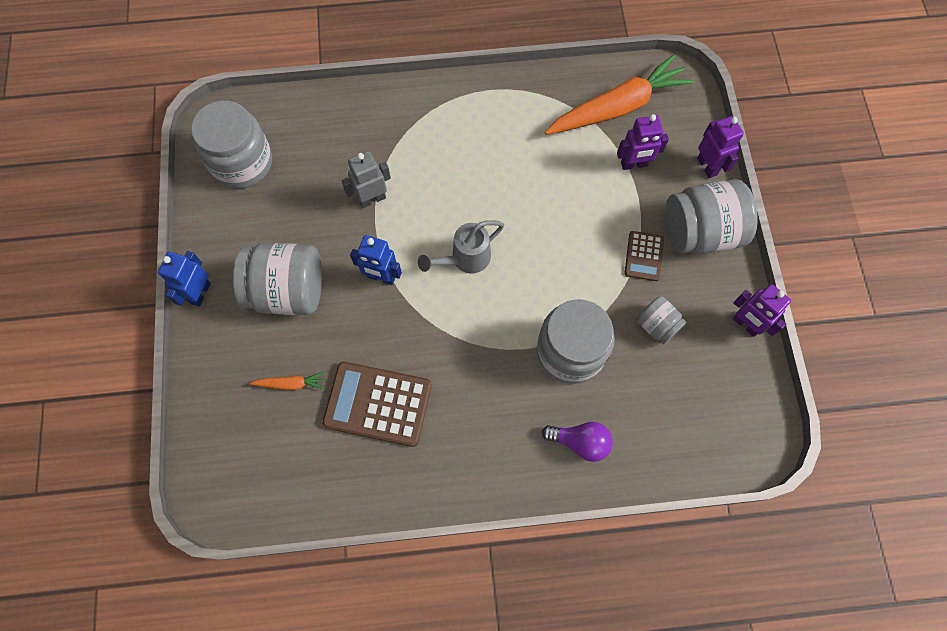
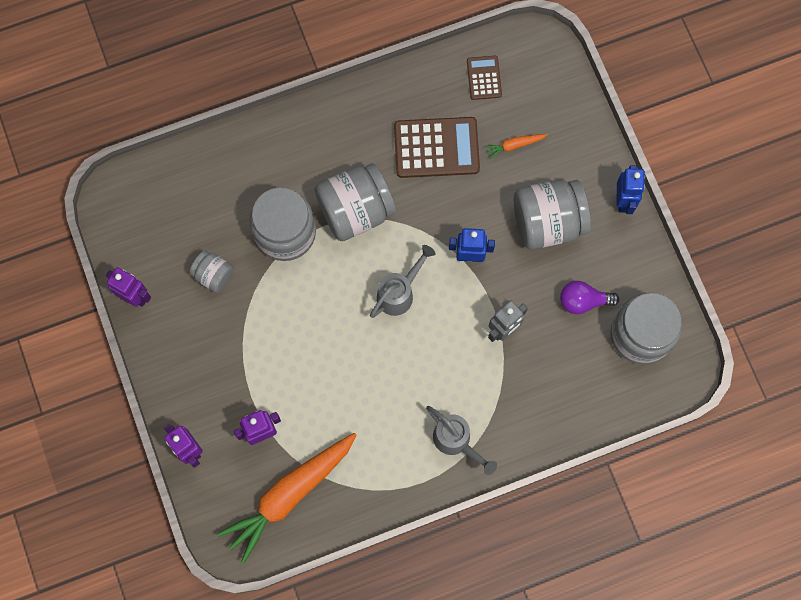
camera: 165 degrees right, 5 degrees up
(451, 114) = (456, 441): none -> grey watering can
(580, 442) = (261, 160): purple light bulb -> purple light bulb (583, 301)
(644, 256) = (236, 338): brown calculator -> brown calculator (484, 78)
(700, 232) = (187, 376): grey jar -> grey jar (355, 211)

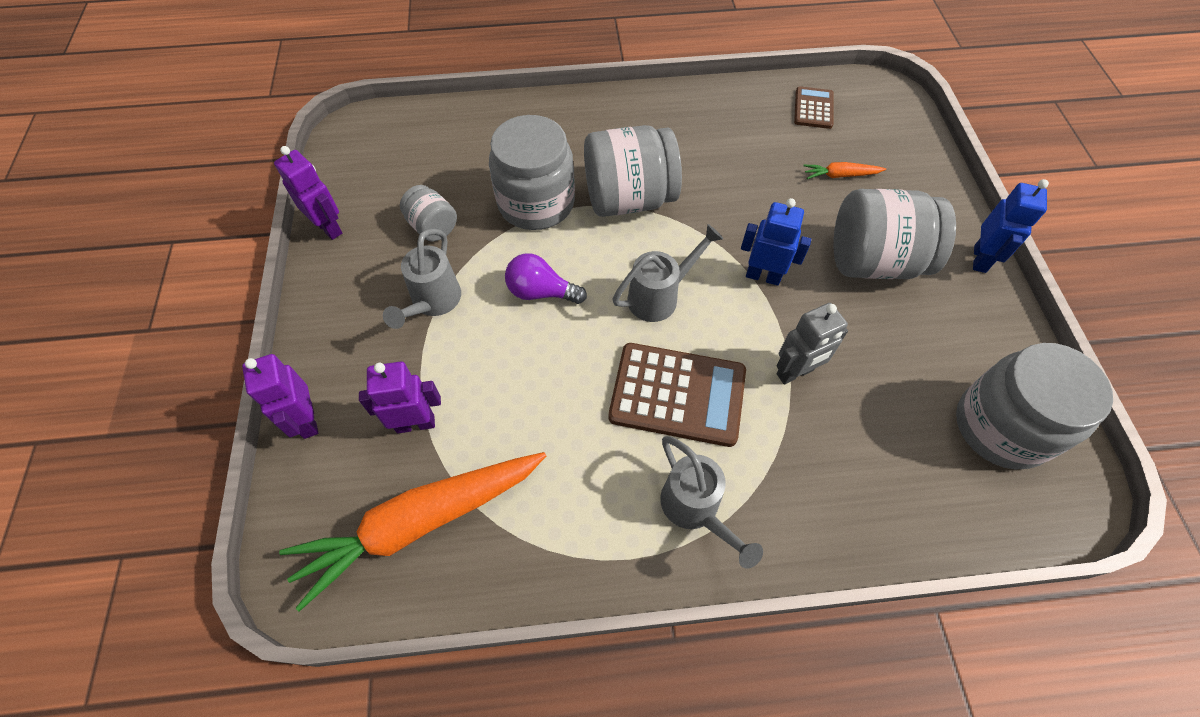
camera: 15 degrees right, 15 degrees down
(239, 340) = (433, 302): none -> grey watering can
(436, 148) = (743, 159): brown calculator -> brown calculator (677, 394)
(583, 301) = (915, 363): purple light bulb -> purple light bulb (541, 292)

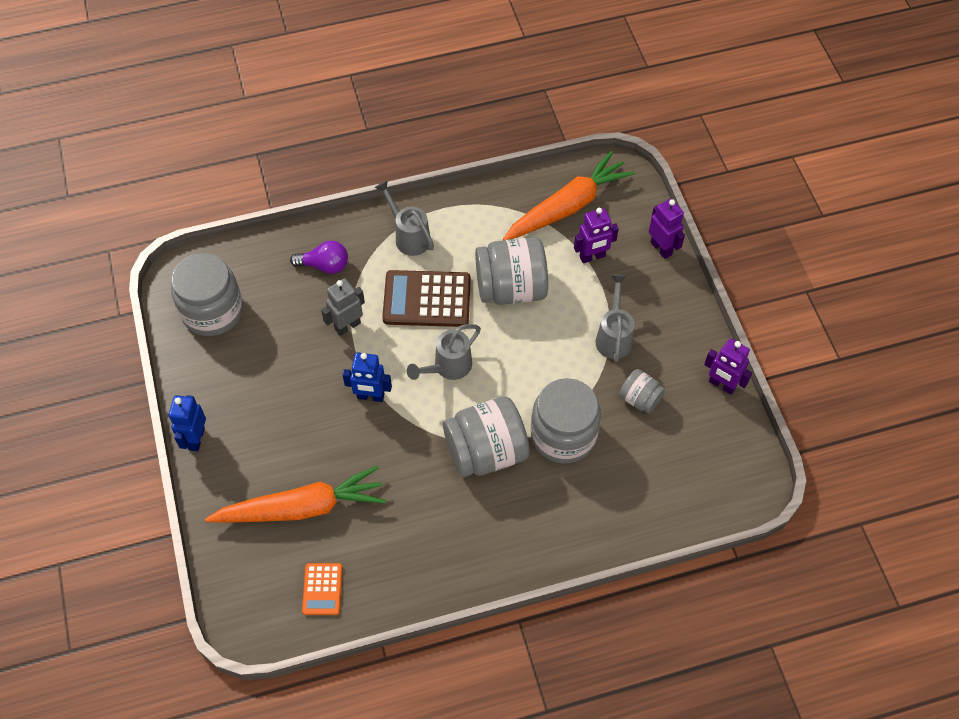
camera: 170 degrees right, 0 degrees up
(541, 292) = (537, 357): purple light bulb -> purple light bulb (325, 265)
(813, 108) = (322, 589): brown calculator -> orange calculator
(840, 175) = (302, 507): orange carrot -> orange carrot, size x2.41
(874, 261) = (282, 423): grey jar -> grey jar (511, 288)

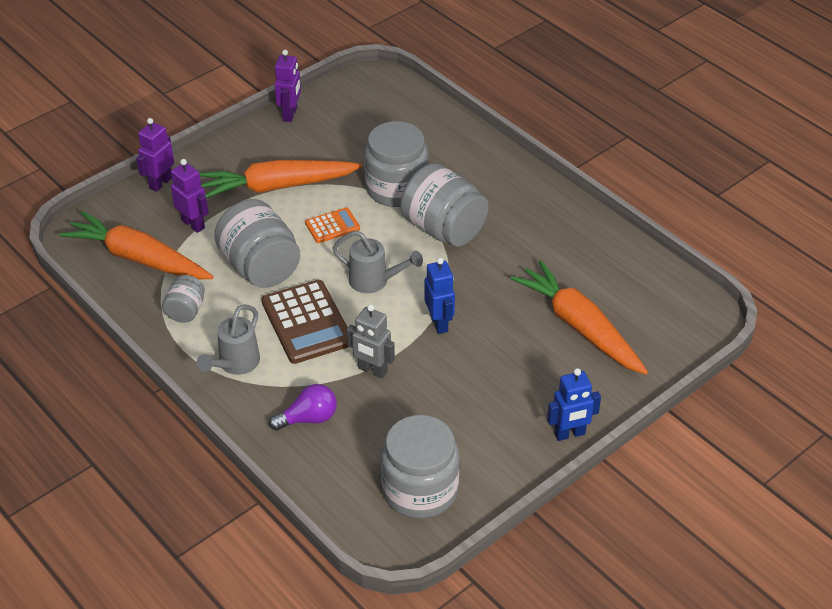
camera: 115 degrees left, 15 degrees down
(322, 589) = (639, 284): orange calculator -> orange calculator (332, 226)
(325, 265) = (308, 418): purple light bulb -> purple light bulb turned 90 degrees clockwise
(614, 336) = (277, 186): grey watering can -> orange carrot
(640, 399) = (332, 155): grey jar -> grey jar (186, 311)

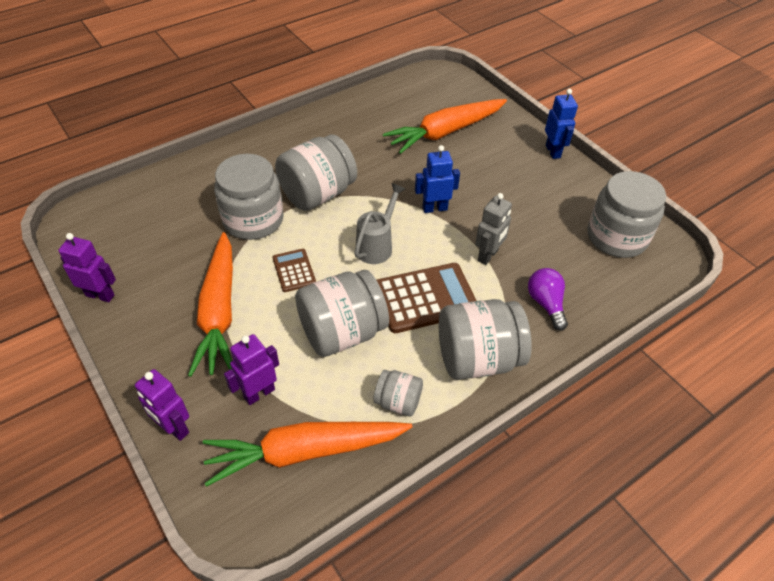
camera: 85 degrees left, 5 degrees up
(138, 258) = (304, 452): orange carrot -> orange carrot turned 45 degrees clockwise
(235, 364) = (478, 358): grey watering can -> grey jar
(332, 226) = (294, 270): orange calculator -> brown calculator

